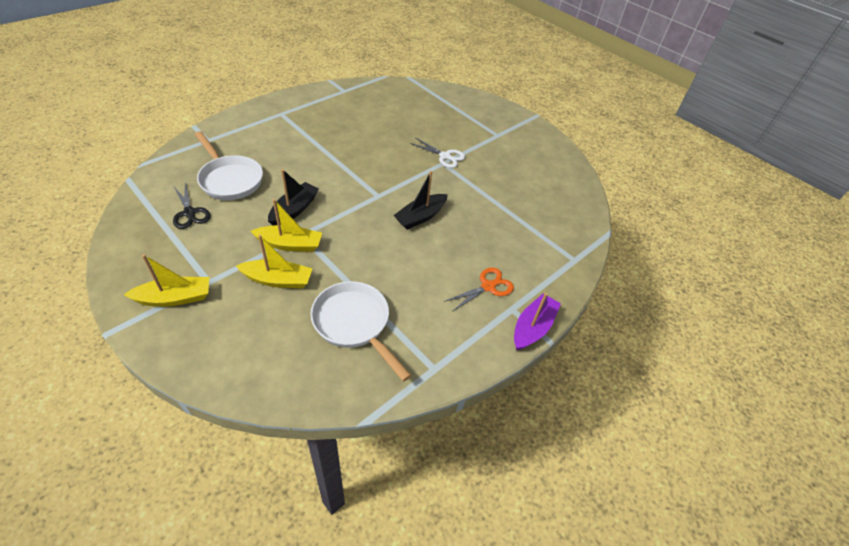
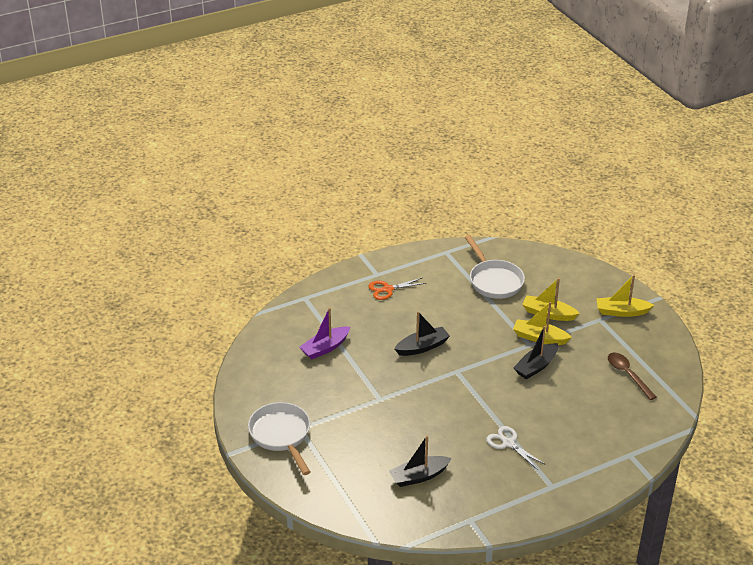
camera: 160 degrees left, 10 degrees down
(189, 213) = (627, 374): black scissors -> brown spoon
(229, 179) = (598, 403): white pan -> white pan (281, 435)
(389, 112) = (419, 476): none -> black boat
(445, 156) = (374, 406): white scissors -> white scissors (508, 443)
(532, 327) = (368, 262): purple boat -> purple boat (325, 348)

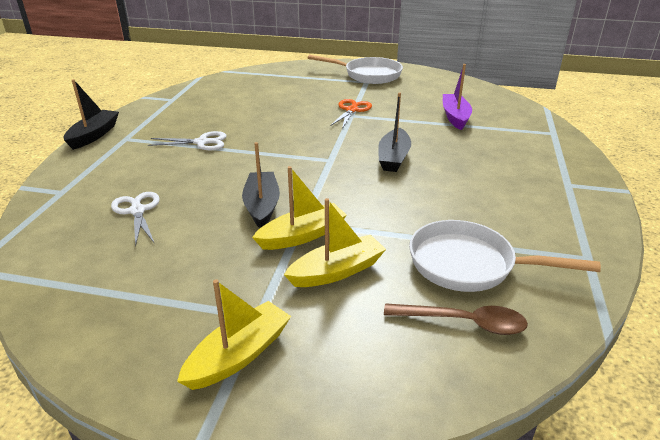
camera: 130 degrees right, 5 degrees down
(388, 289) = (526, 179): orange scissors -> orange scissors (351, 110)
(419, 476) = (244, 99): black boat -> black boat (94, 135)
(600, 408) = (137, 211): none -> white scissors
(627, 374) = (135, 265): brown spoon -> brown spoon (464, 323)

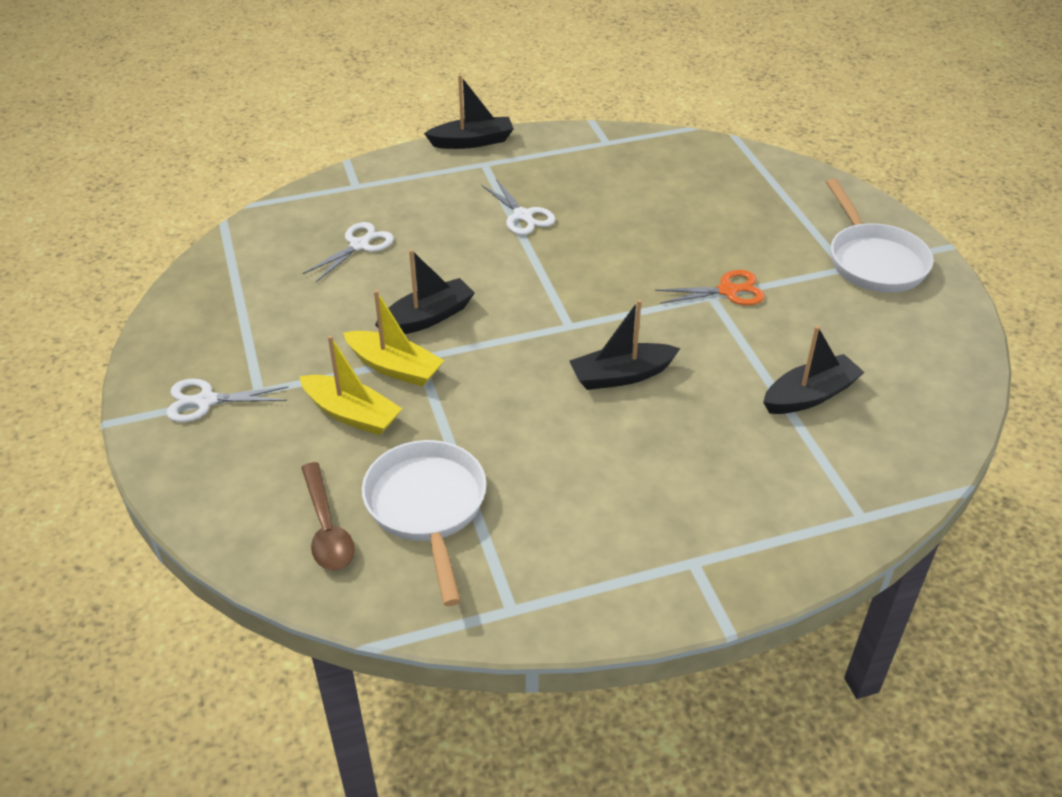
camera: 60 degrees right, 10 degrees up
(239, 355) = (206, 401): yellow boat -> white scissors
(455, 117) = (810, 395): purple boat -> black boat

